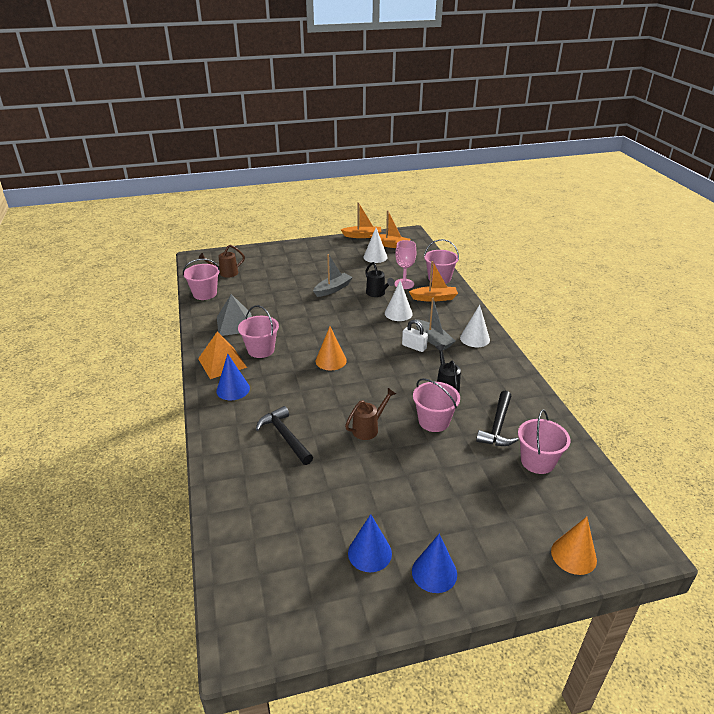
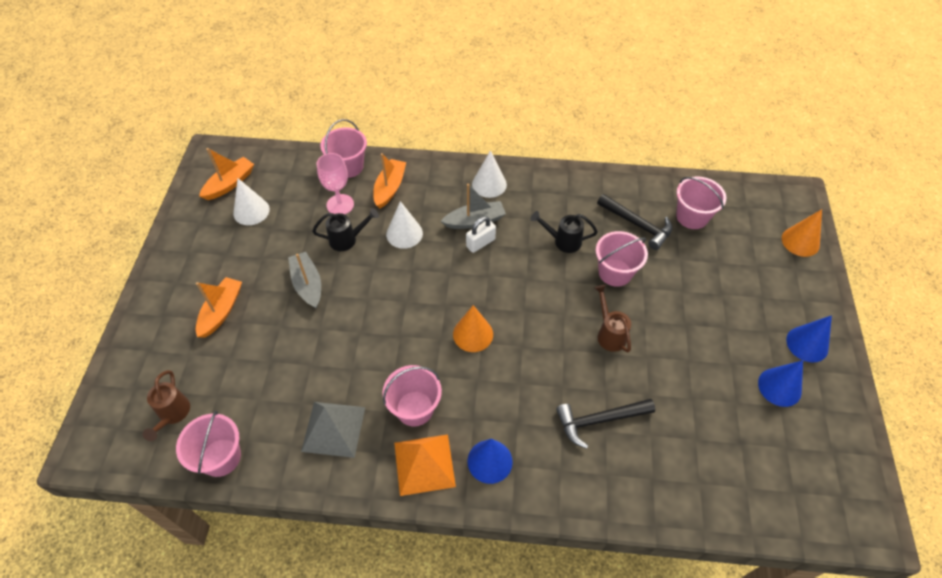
camera: 70 degrees left, 20 degrees up
(362, 236) = (179, 205): orange boat -> orange boat (221, 311)

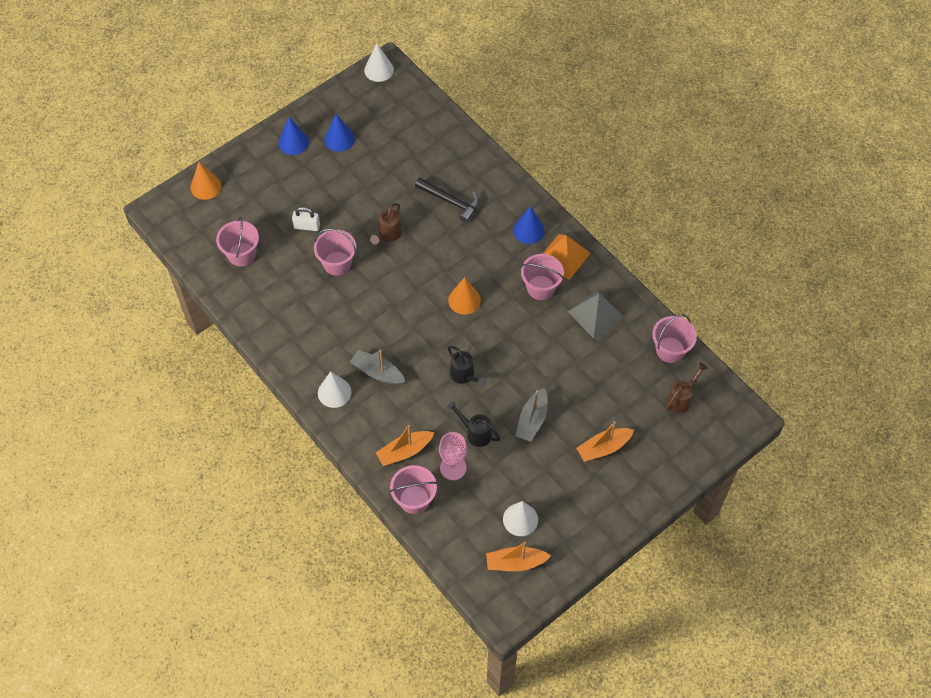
camera: 135 degrees left, 5 degrees up
(404, 233) = (433, 404): white cone -> white cone (379, 70)
(480, 243) = (392, 353): white padlock -> white padlock (307, 226)
(563, 241) = (341, 309): black watering can -> black watering can (464, 376)
(637, 225) = (281, 279): black hammer -> none

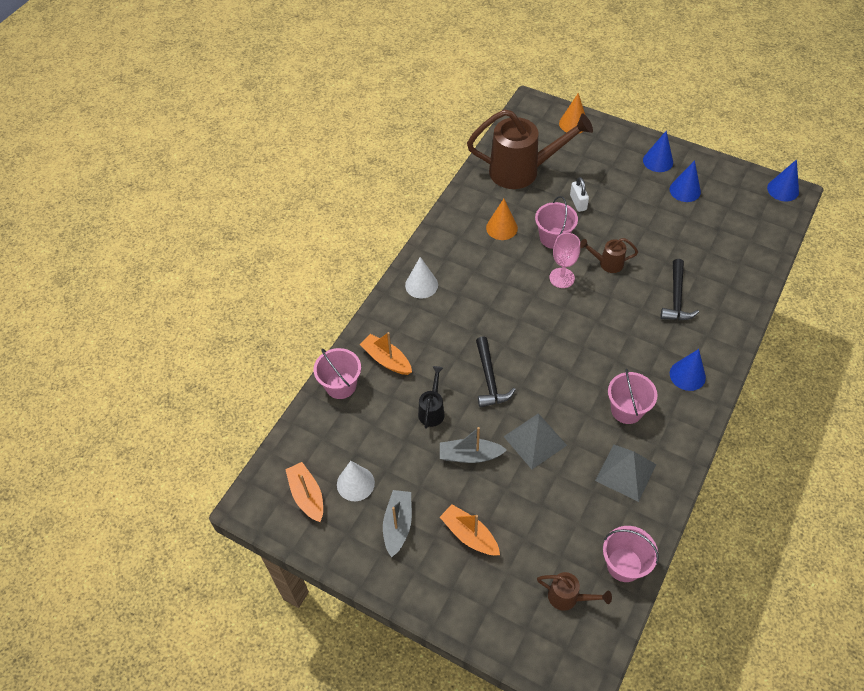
camera: 70 degrees right, 5 degrees down
(241, 254) = (522, 171): pink bucket -> brown watering can
(377, 372) = (458, 309): grey boat -> grey boat (398, 525)
(379, 70) = (783, 190): white cone -> blue cone
(453, 468) = (386, 405): pink goblet -> pink goblet (562, 278)
(464, 300) = (573, 349): orange cone -> orange cone (501, 228)
(464, 376) = (489, 379): black watering can -> black hammer
(539, 366) = (535, 440): none -> grey pyramid
(563, 256) = (677, 418): orange pyramid -> none

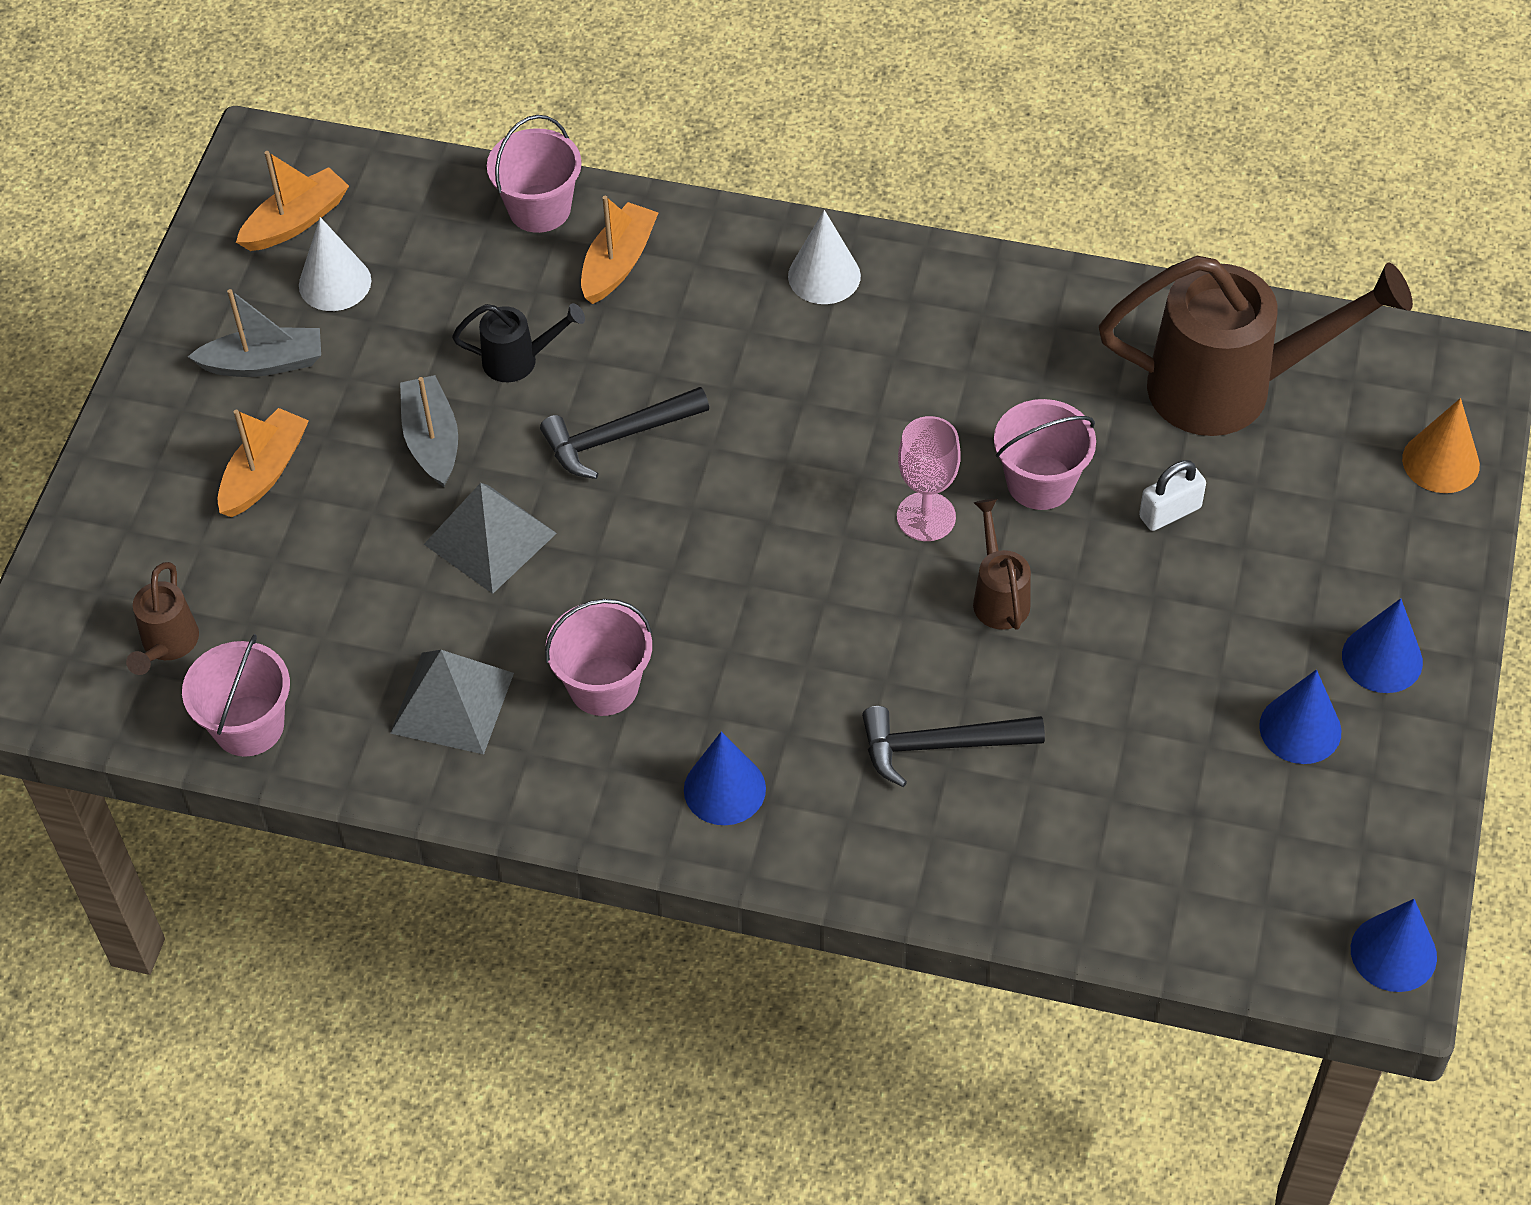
camera: 75 degrees right, 0 degrees up
(501, 228) = (1035, 381): orange cone -> none
(522, 171) = (1230, 387): brown watering can -> brown watering can turned 75 degrees counterclockwise

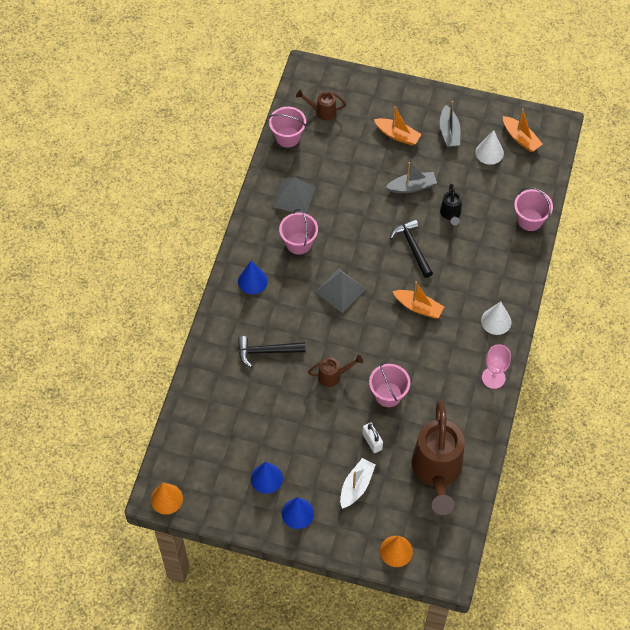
camera: 90 degrees right, 5 degrees up
(490, 538) = (365, 206): grey pyramid -> grey pyramid (340, 290)
(618, 263) = (501, 247): orange boat -> orange boat (418, 307)
(926, 517) = (372, 352): pink goblet -> pink goblet (493, 378)
(940, 746) = (266, 351): black hammer -> black hammer turned 90 degrees counterclockwise
(1291, 541) = (356, 486): none -> white boat
(1393, 953) = (166, 499): blue cone -> orange cone

